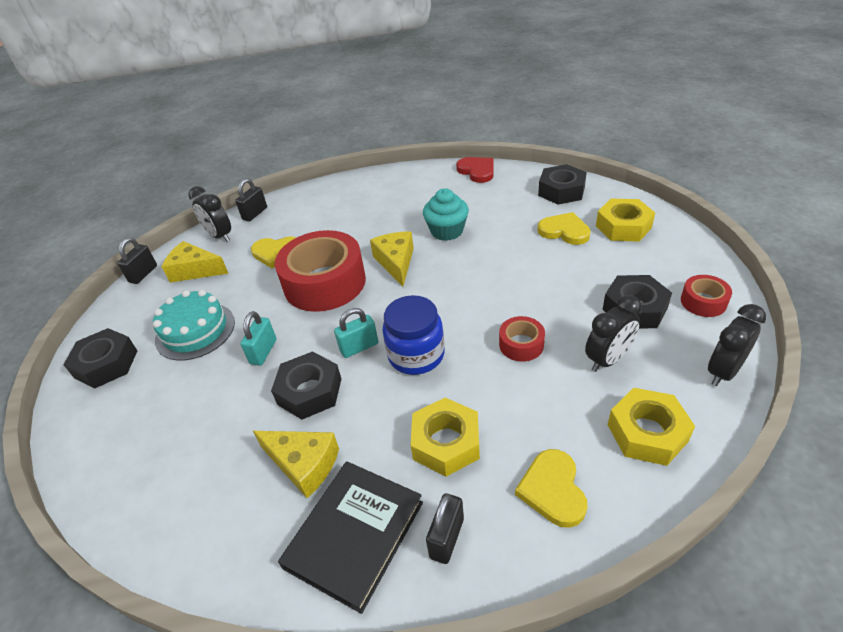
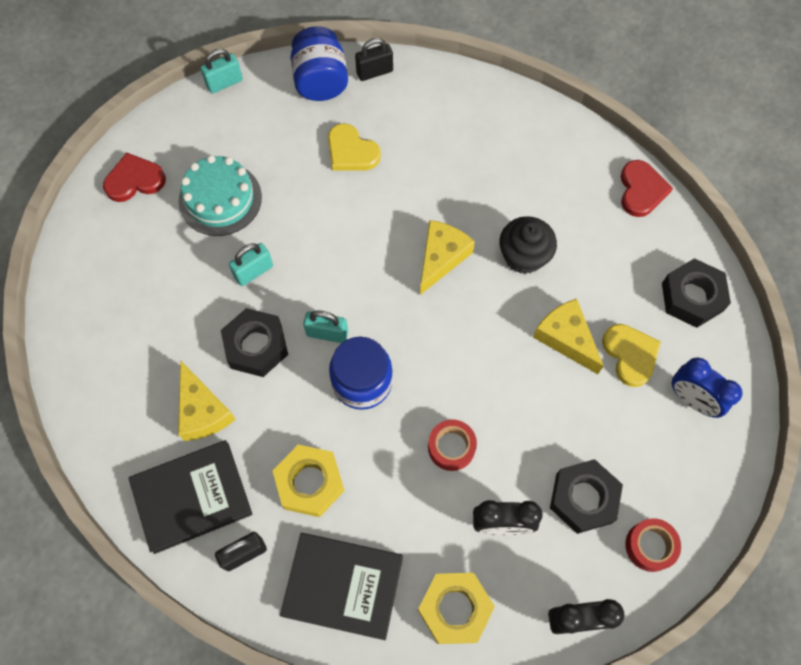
camera: 35 degrees right, 25 degrees up
(106, 364) = (134, 180): black nut -> red heart
(143, 274) = (224, 83): black padlock -> turquoise padlock
(195, 270) = (268, 115): yellow cheese -> yellow cheese (566, 338)
(219, 236) = (320, 81): black clock -> blue jar
(324, 283) = (360, 230): red tape -> none
(447, 231) = (524, 256): turquoise cupcake -> black cupcake
(553, 490) = (343, 586): yellow heart -> black book
(623, 227) = (692, 400): yellow nut -> blue clock

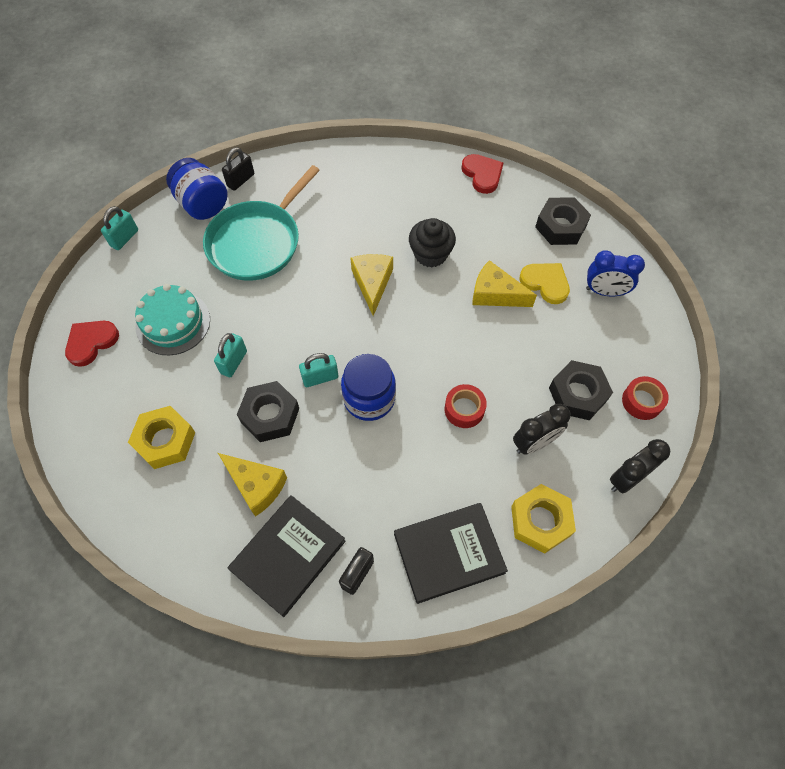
camera: 30 degrees left, 5 degrees down
(310, 483) = (375, 492): yellow nut -> yellow nut (165, 441)
(351, 151) = (257, 242): yellow heart -> turquoise pan

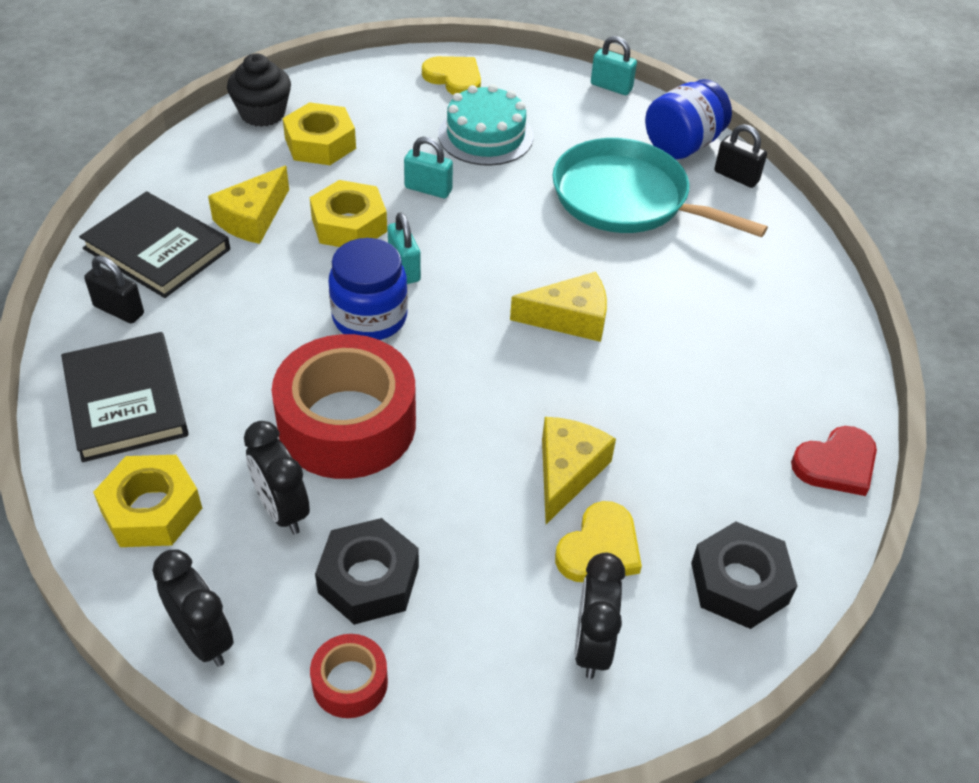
camera: 85 degrees right, 15 degrees down
(91, 342) = (454, 78): red heart -> yellow heart
(270, 415) = (349, 225): black nut -> yellow nut
(430, 254) = (638, 388): black cupcake -> black cupcake (262, 113)
(464, 409) = (347, 423): red tape -> red tape, size x2.19
(604, 292) = (592, 645): blue clock -> black clock

